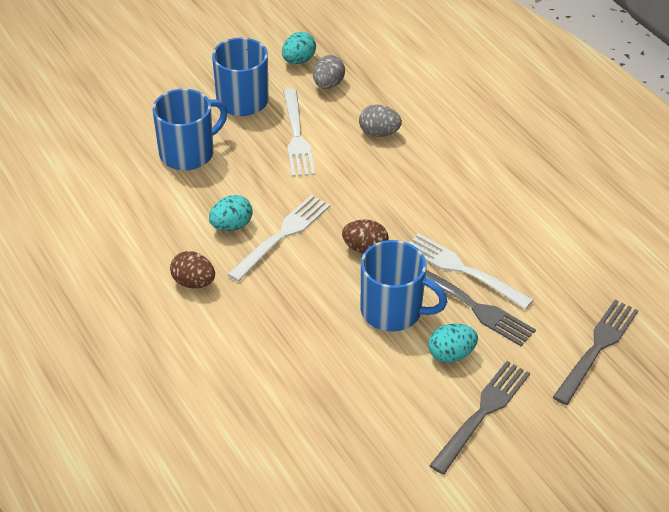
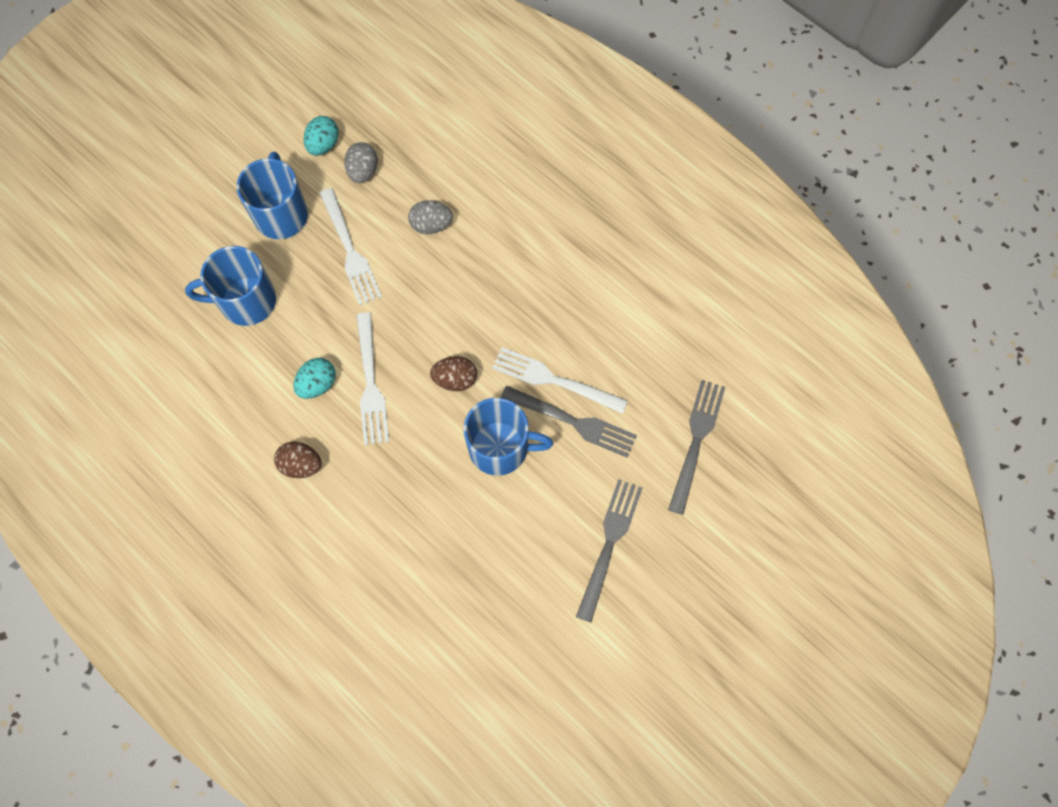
camera: 15 degrees left, 25 degrees up
(188, 153) = (246, 301): blue mug -> blue mug turned 135 degrees counterclockwise
(282, 235) = (370, 383): white fork -> white fork turned 150 degrees clockwise
(451, 354) = (566, 485): turquoise egg -> none

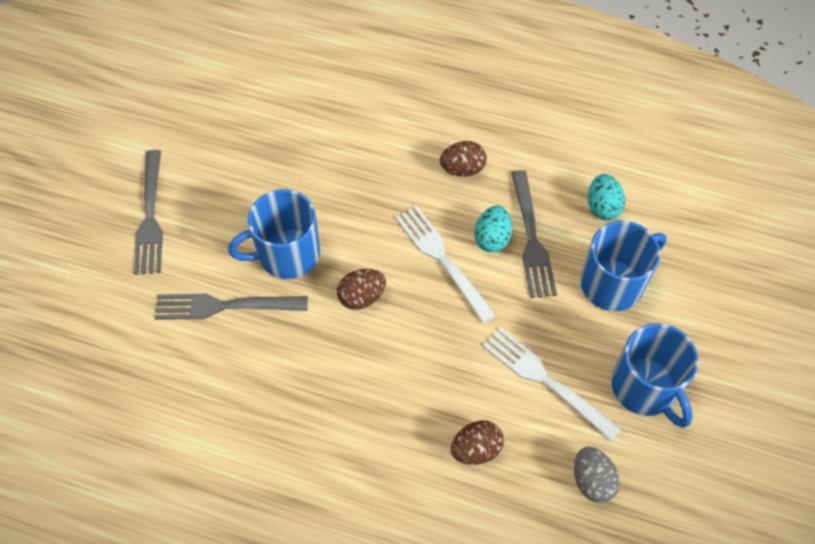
camera: 155 degrees right, 10 degrees down
(323, 145) = (659, 494): turquoise egg -> turquoise egg (602, 207)
(431, 225) = (476, 449): grey egg -> brown egg
(554, 380) = (260, 338): white fork -> none
(696, 441) = (90, 339): grey fork -> grey fork (531, 238)

